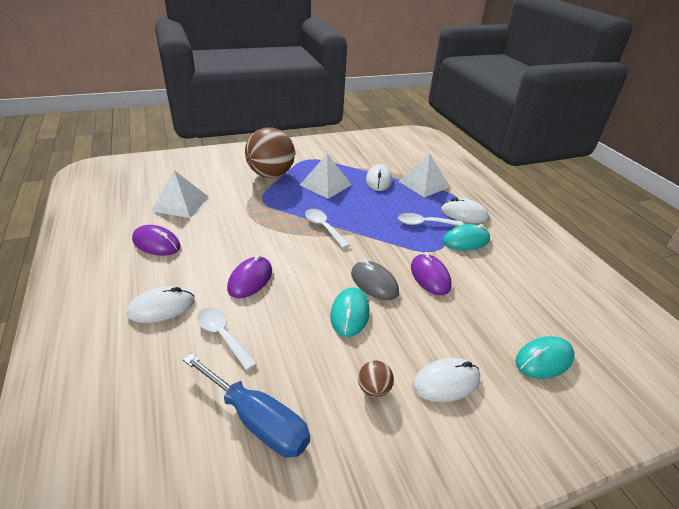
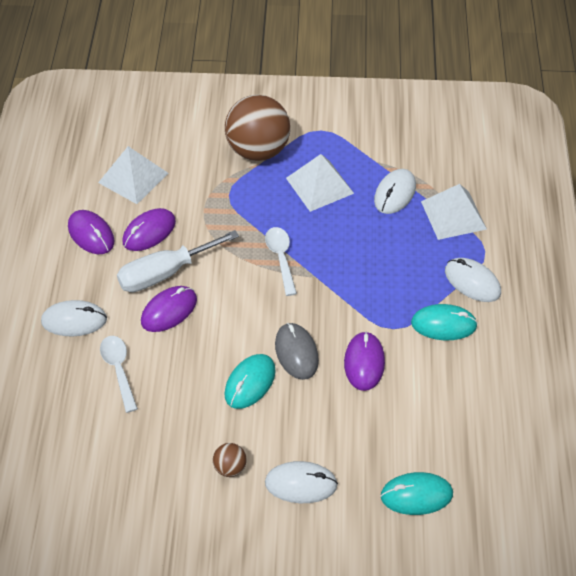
camera: 25 degrees right, 15 degrees up
(208, 232) = (149, 232): none -> purple mouse
(234, 255) = (165, 273): none -> white screwdriver
(257, 420) = (118, 461): blue screwdriver -> none
(424, 223) = (409, 284): white spoon -> none

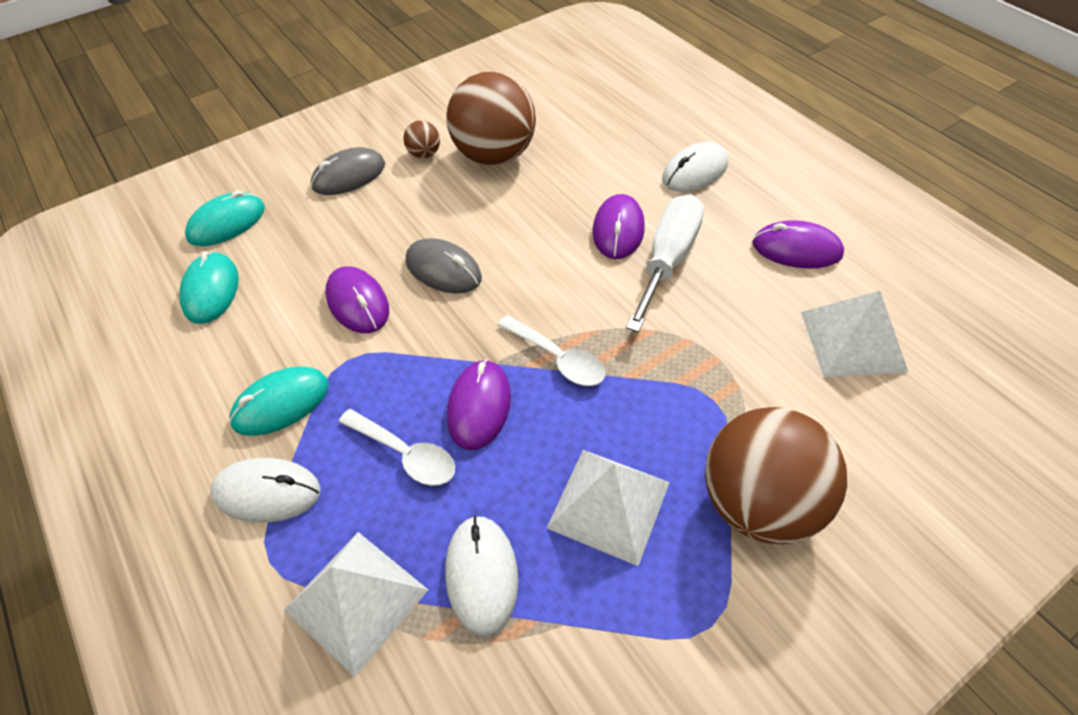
camera: 145 degrees right, 0 degrees up
(119, 370) = (603, 161): white spoon -> white spoon (405, 454)
(149, 232) = (742, 290): purple mouse -> purple mouse (479, 406)
(183, 428) = (494, 156): none -> brown ball
(250, 383) = (467, 218): turquoise mouse -> turquoise mouse (211, 290)
(301, 484) = (349, 176): white mouse -> grey mouse

